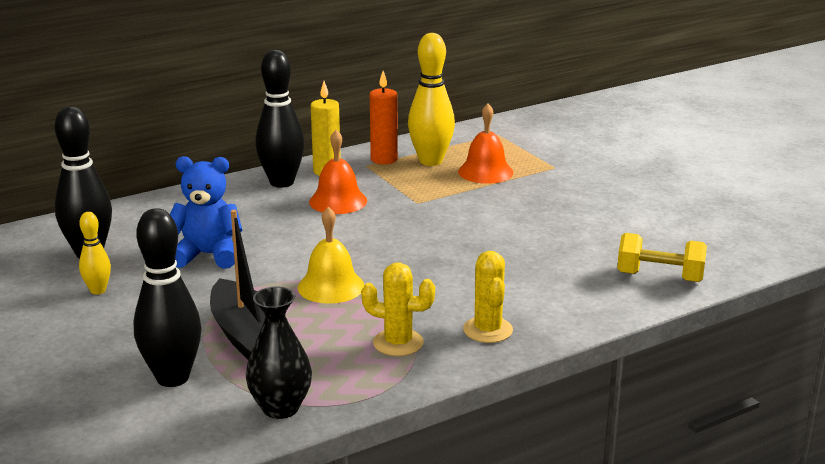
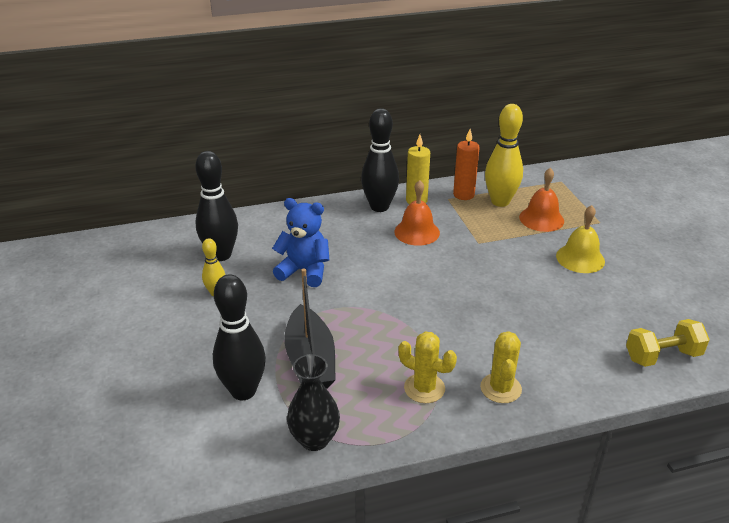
camera: 15 degrees right, 10 degrees up
(331, 286) = (388, 319): yellow bell -> yellow bell (580, 258)
(659, 277) = (662, 356): yellow dumbbell -> yellow dumbbell turned 45 degrees counterclockwise

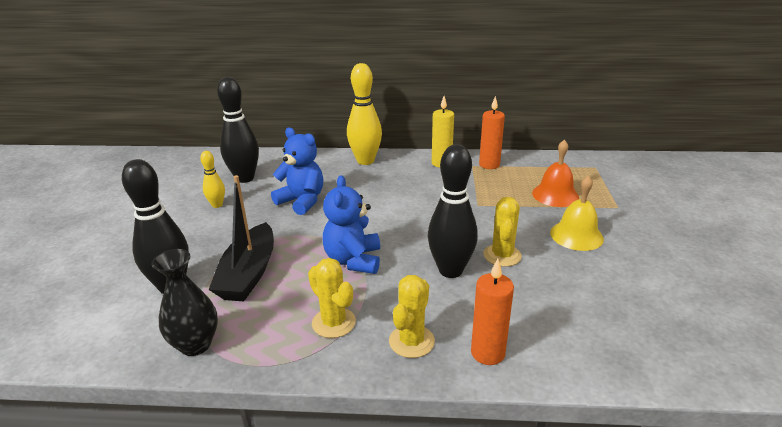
camera: 20 degrees right, 5 degrees down
(379, 207) = (404, 163): black bowling pin -> black bowling pin (450, 270)
(401, 325) = (353, 260): none -> blue teddy bear
(417, 232) = (424, 187): orange bell -> none
(500, 201) = (521, 175): yellow bowling pin -> yellow bowling pin (365, 161)
(529, 291) = (502, 255): none -> yellow cactus
(566, 383) = (487, 353): none -> orange candle
(662, 356) = (621, 351): yellow dumbbell -> none

